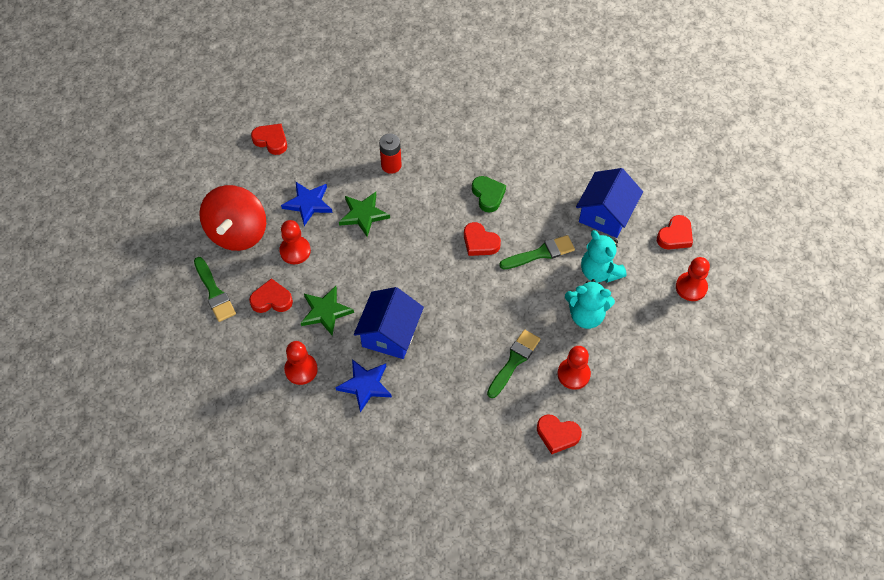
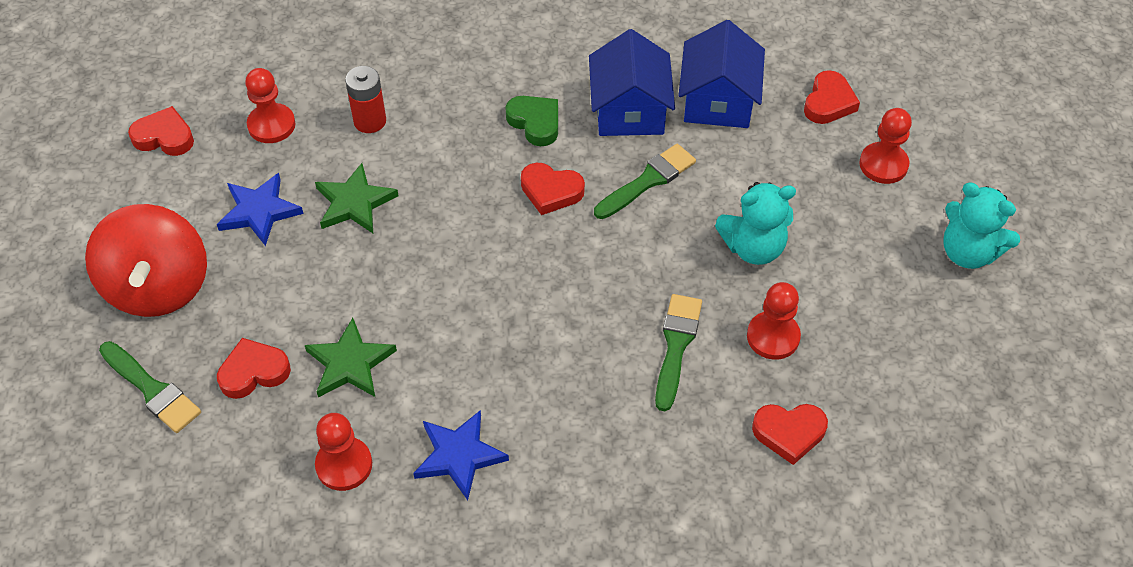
camera: 20 degrees left, 5 degrees down
(295, 251) = (264, 287): red pawn -> red pawn (271, 125)
(390, 334) = (467, 365): blue house -> blue house (629, 110)
(599, 272) = (745, 181): turquoise teddy bear -> turquoise teddy bear (968, 252)

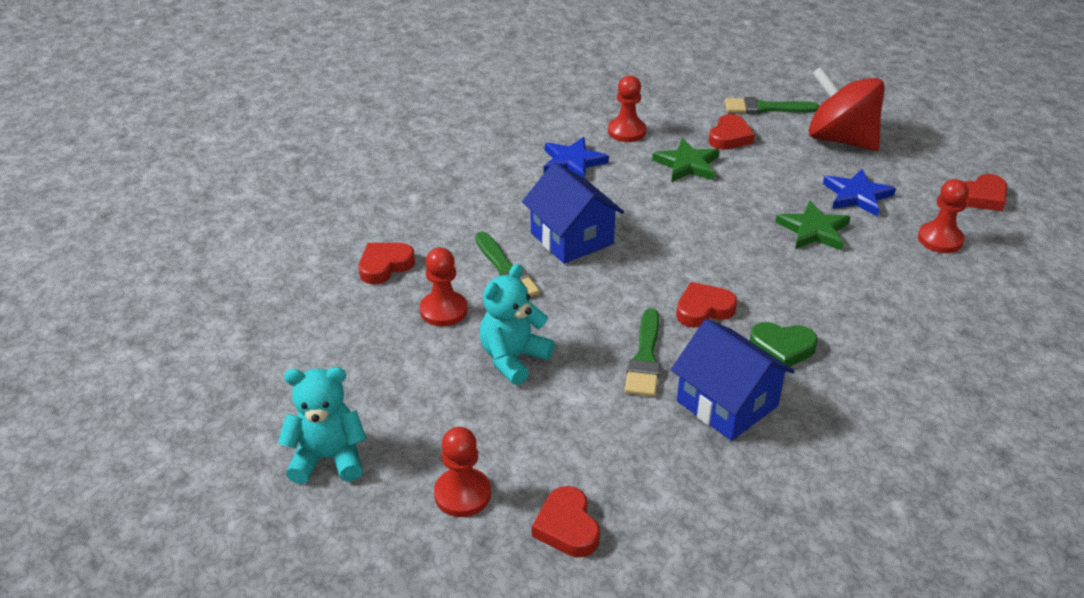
camera: 140 degrees right, 15 degrees down
(370, 121) = (889, 279): red battery -> none
(718, 101) = (667, 460): blue house -> blue house (572, 238)

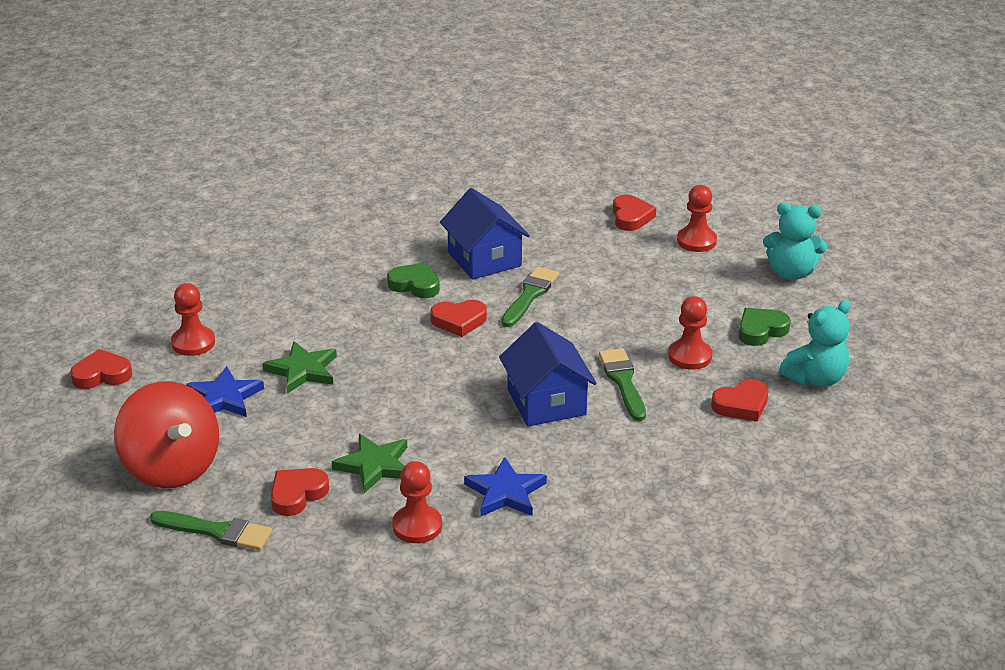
camera: 165 degrees left, 5 degrees down
(367, 357) = (761, 330): none -> green heart
(513, 358) = (638, 311): turquoise teddy bear -> turquoise teddy bear (816, 378)

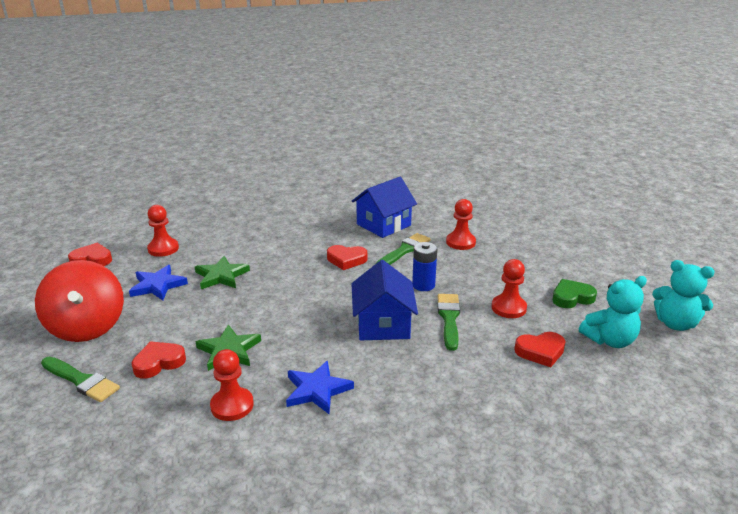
camera: 15 degrees right, 5 degrees down
(415, 285) = (329, 234): green heart -> none
(484, 259) = (383, 225): blue house -> blue house turned 60 degrees clockwise
(575, 342) = (423, 285): none -> blue battery
(631, 217) = (496, 212): red heart -> none
(696, 241) = (538, 232): red pawn -> red pawn (460, 242)
(791, 272) = (606, 261): turquoise teddy bear -> turquoise teddy bear (675, 324)

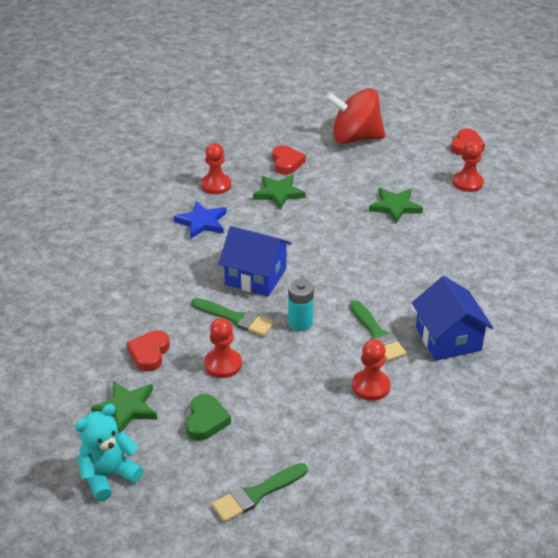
camera: 115 degrees right, 10 degrees up
(81, 381) = (289, 133): green brush -> green brush (256, 494)
(158, 285) = (398, 173): blue star -> none
(346, 260) = (381, 287): red heart -> none
(423, 285) = (300, 323): blue battery -> turquoise battery
(610, 340) = (126, 408): turquoise teddy bear -> green star

